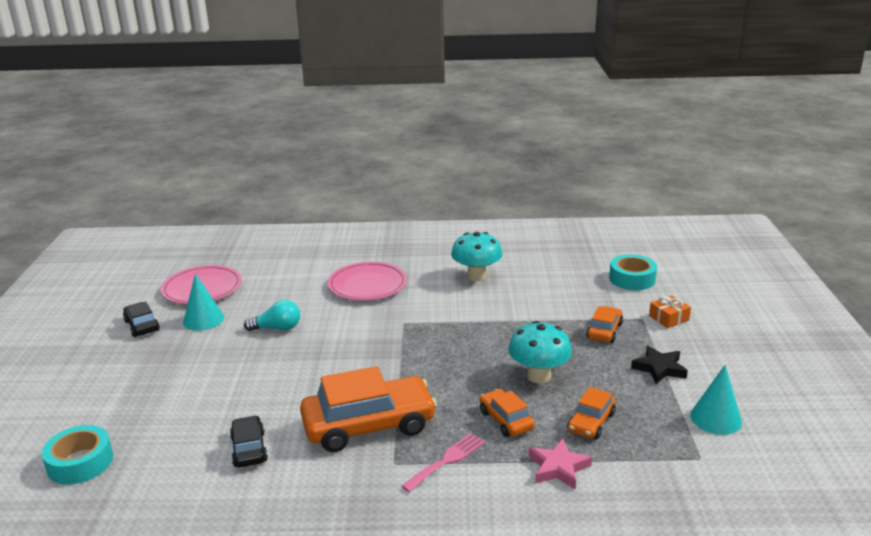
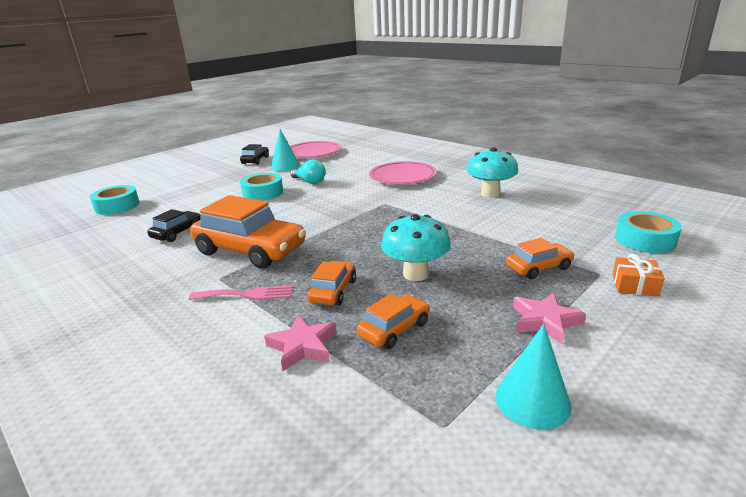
camera: 45 degrees right, 0 degrees up
(250, 363) = (263, 193): none -> turquoise tape
(591, 422) = (394, 329): orange car -> orange car turned 150 degrees clockwise
(659, 368) = (545, 321): black star -> pink star

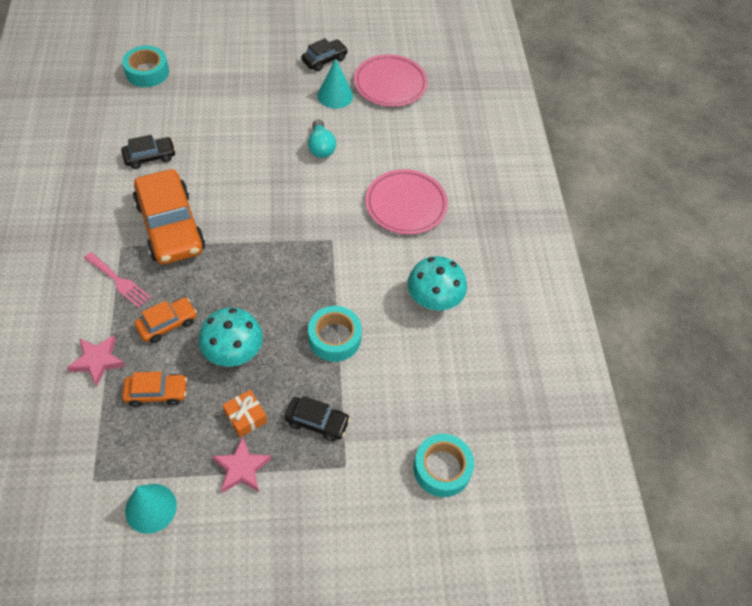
camera: 35 degrees right, 30 degrees up
(263, 193) = (264, 138): turquoise tape -> turquoise tape (334, 338)
(538, 267) = (317, 422): orange car -> black car
(634, 285) = (346, 497): orange gift -> orange gift (246, 417)

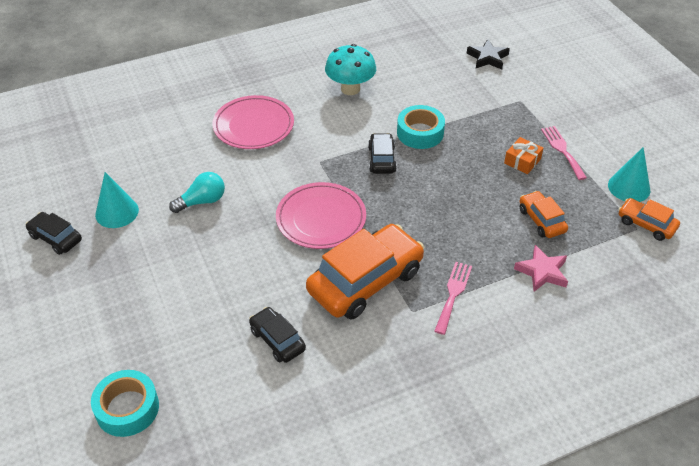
camera: 105 degrees left, 10 degrees down
(167, 324) = (474, 239): orange car -> orange car (646, 224)
(234, 353) = (473, 186): turquoise mushroom -> none
(241, 468) = (562, 150): pink star -> pink fork
(317, 422) = (498, 123): black car -> black car (381, 159)
(390, 84) = (83, 174): pink plate -> pink plate (321, 219)
(442, 468) = (487, 58): turquoise tape -> black star

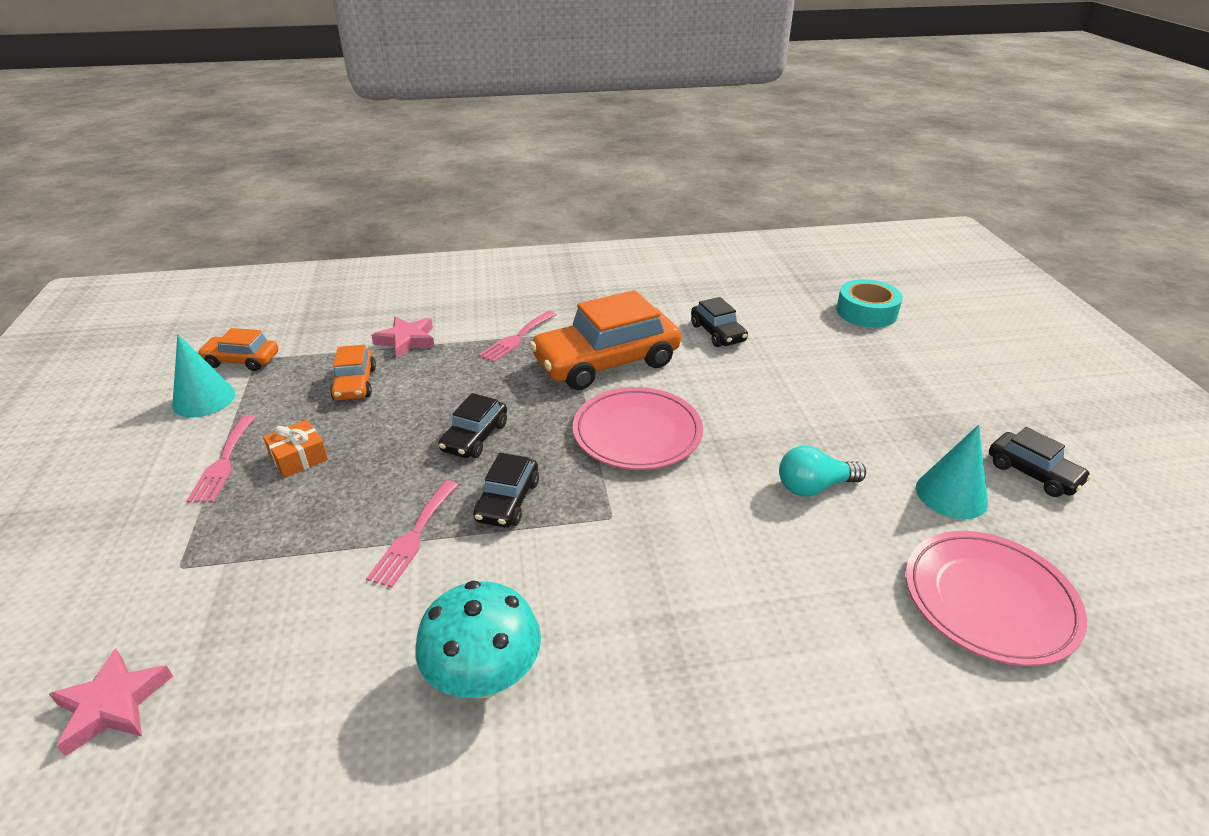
camera: 165 degrees left, 10 degrees down
(253, 126) = (720, 618): pink plate -> pink plate (989, 600)
(420, 133) = (413, 536): turquoise tape -> pink fork
(426, 195) = (475, 437): none -> black car
(487, 58) = (113, 705): black star -> pink star
(646, 224) = (242, 360): orange car -> orange car turned 135 degrees clockwise

